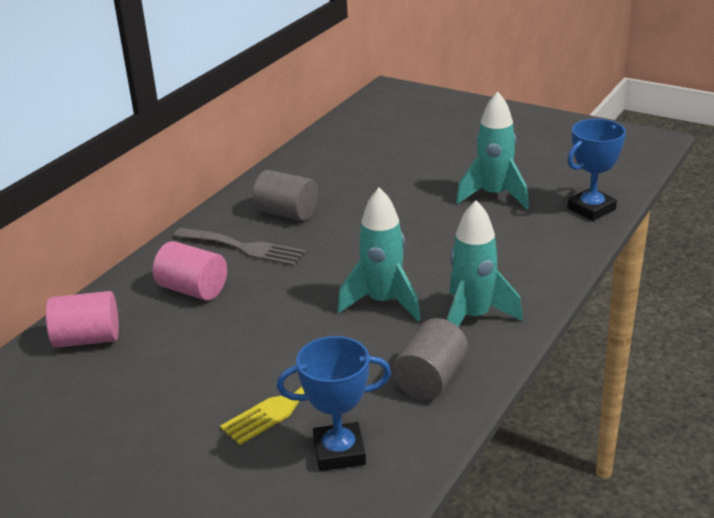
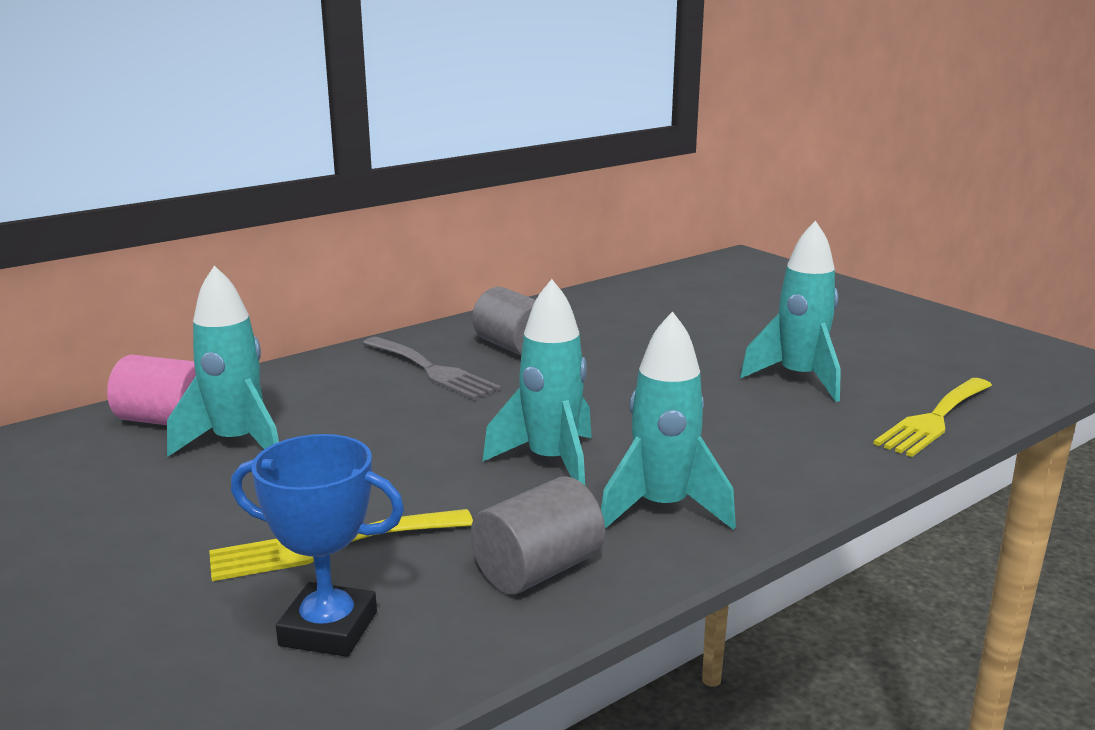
camera: 20 degrees right, 10 degrees down
(158, 344) = (237, 444): none -> turquoise rocket
(193, 290) = (332, 399): pink cylinder -> none
(591, 209) = (934, 419): blue trophy -> yellow fork

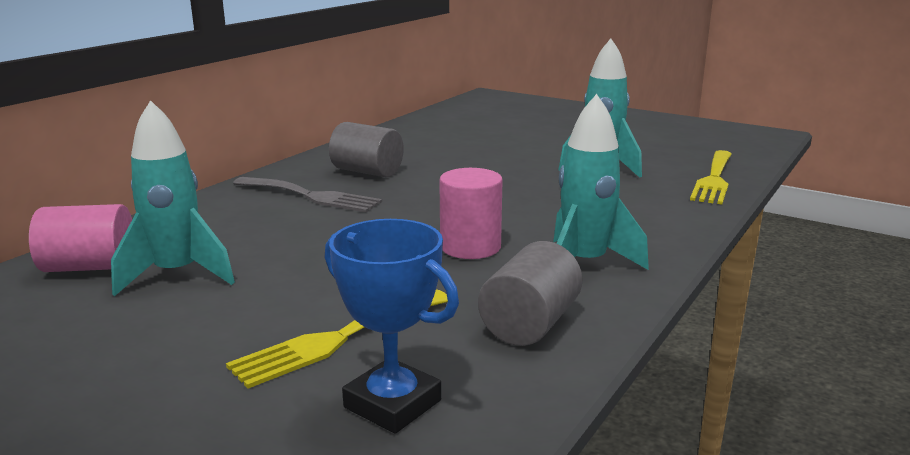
camera: 20 degrees left, 0 degrees up
(328, 629) = (392, 404): blue trophy -> blue trophy turned 45 degrees clockwise
(551, 463) = (470, 247): turquoise rocket -> pink cylinder

